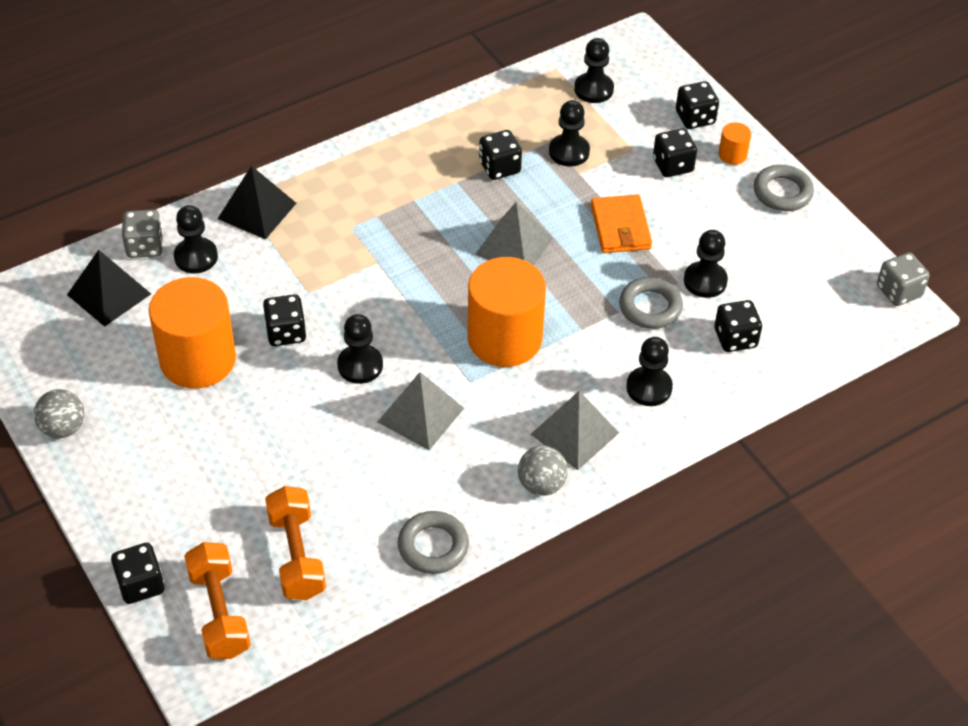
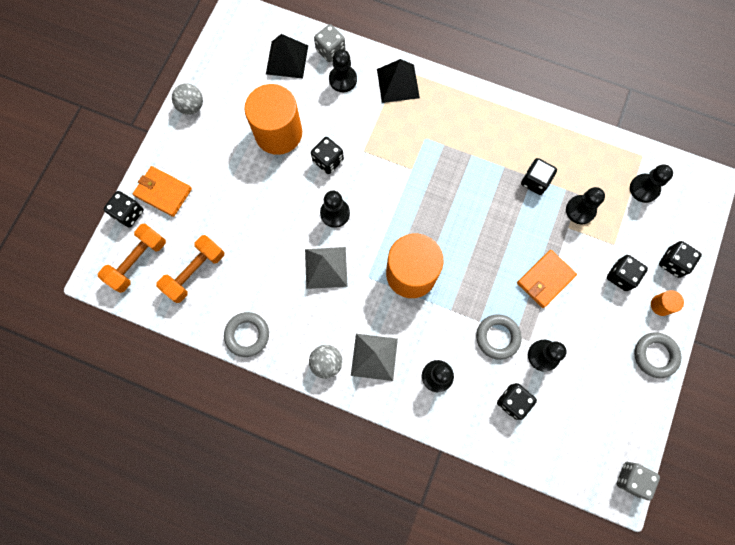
camera: 55 degrees right, 25 degrees up
(151, 528) = (163, 192): none -> orange wallet
(514, 246) = (482, 231): grey pyramid -> none

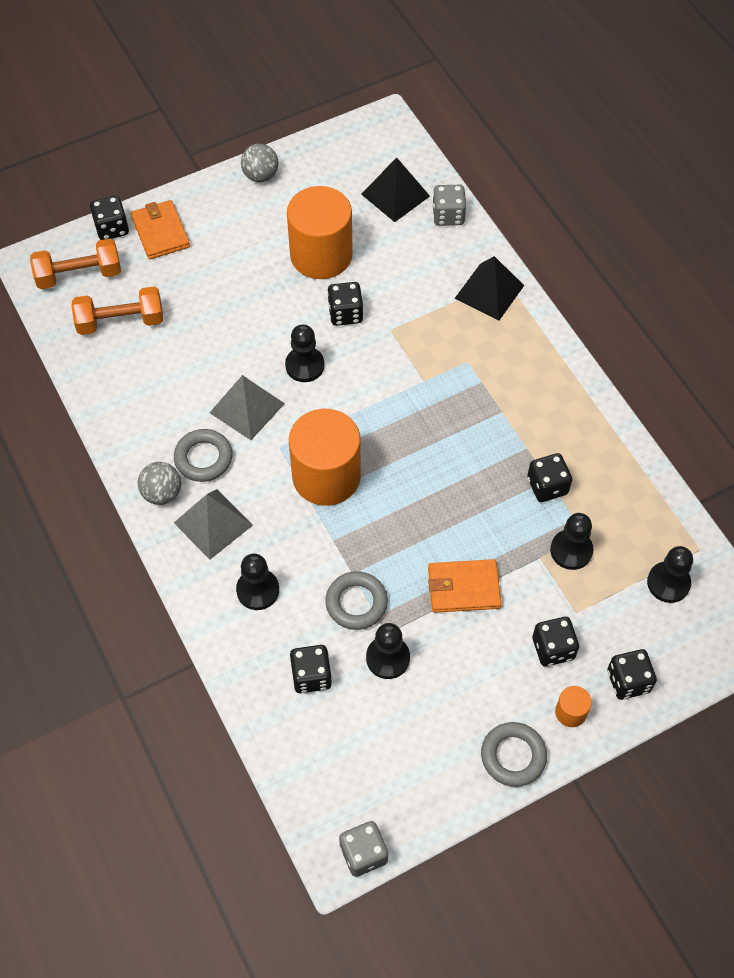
camera: 40 degrees right, 15 degrees down
(247, 335) = (113, 411): grey ring -> grey ring (203, 458)
(343, 79) = (434, 250): black pawn -> none

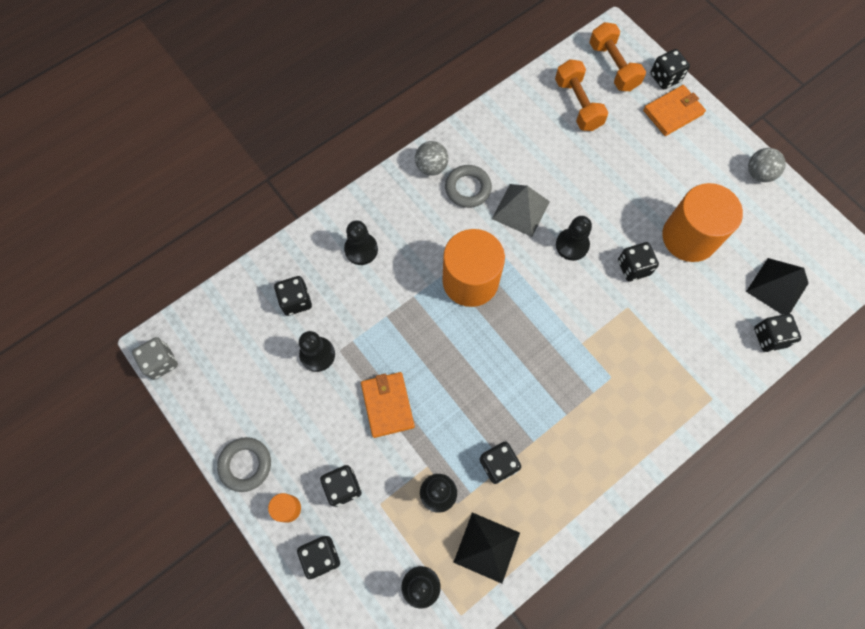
camera: 80 degrees right, 10 degrees up
(213, 523) = (412, 207): grey pyramid -> none
(356, 603) = (361, 323): grey ring -> none
(448, 215) = (769, 337): grey dice -> black dice
(489, 292) = (694, 386): black pyramid -> black pyramid (486, 547)

